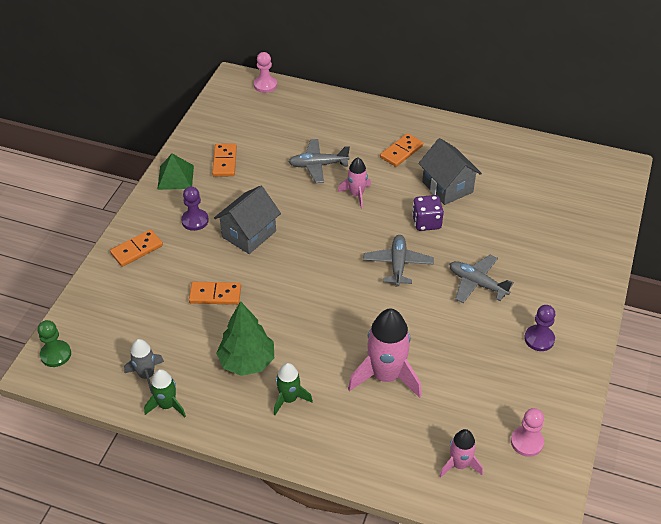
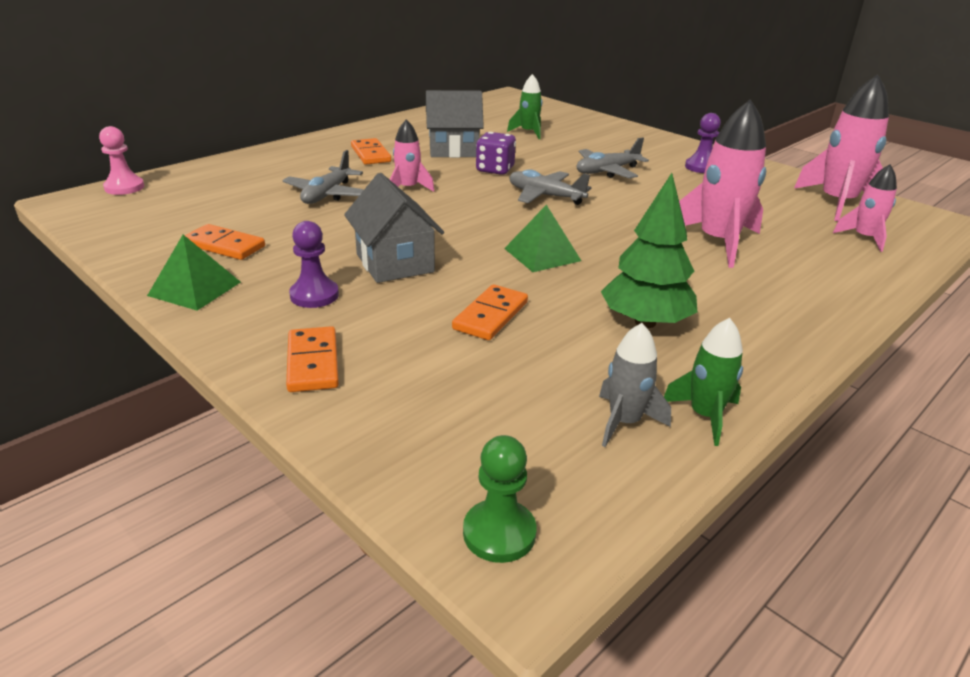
camera: 65 degrees left, 15 degrees down
(289, 399) = (731, 308): green rocket -> green rocket (528, 132)
(303, 292) = (542, 254): none -> green pyramid
(527, 442) = (837, 203): pink pawn -> pink rocket

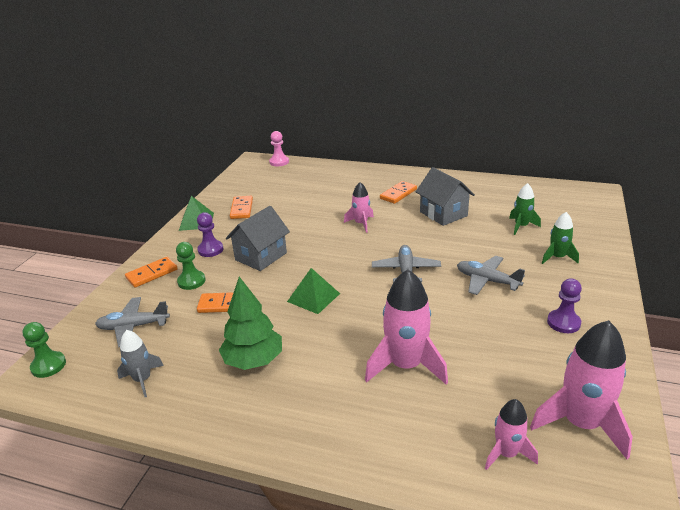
camera: 65 degrees right, 0 degrees up
(327, 195) = (325, 206): grey plane -> grey plane (133, 327)
(390, 329) = (191, 281): none -> green pawn
(495, 169) = (428, 239): purple dice -> none
(704, 416) = (160, 408): green rocket -> green rocket (557, 257)

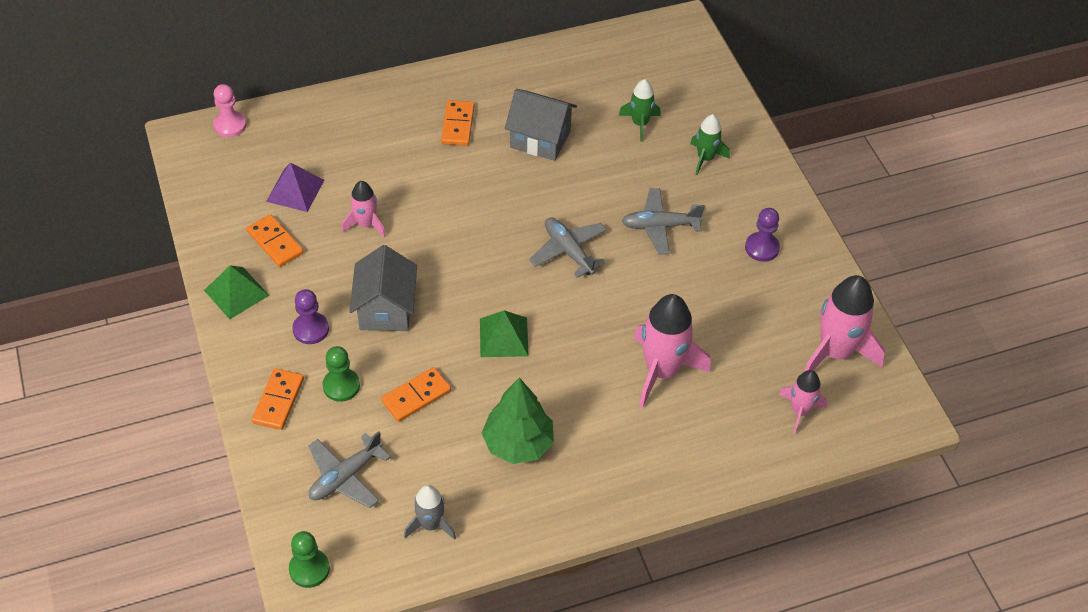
camera: 40 degrees left, 20 degrees up
(278, 193) = (295, 190): none -> purple pyramid
(361, 224) = (457, 200): pink rocket -> pink rocket (366, 224)

